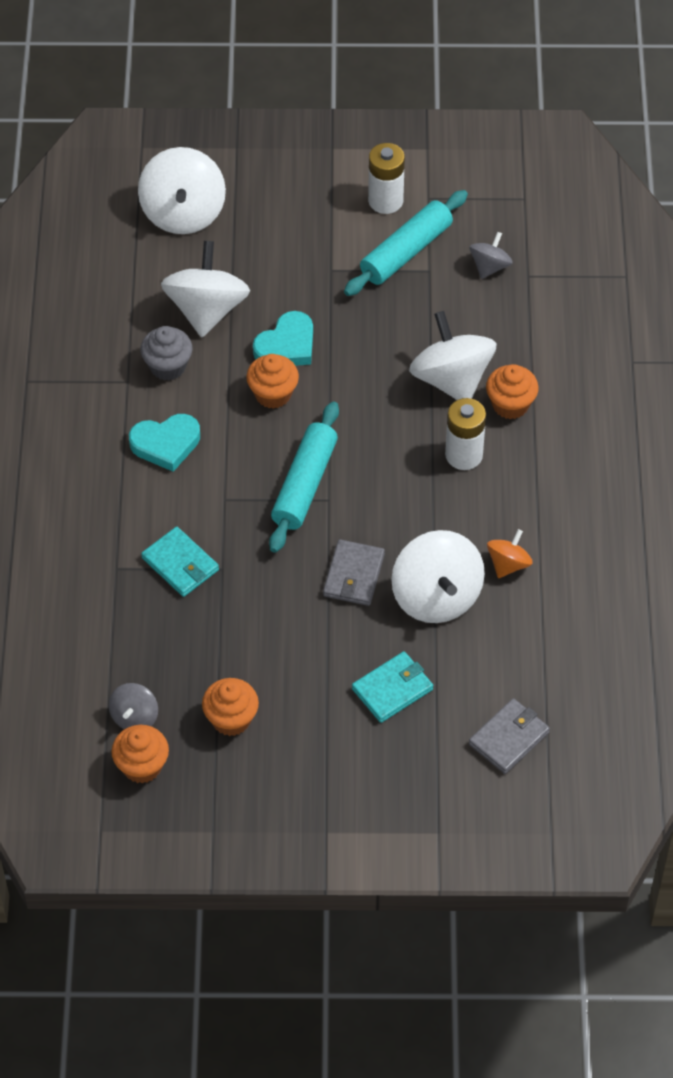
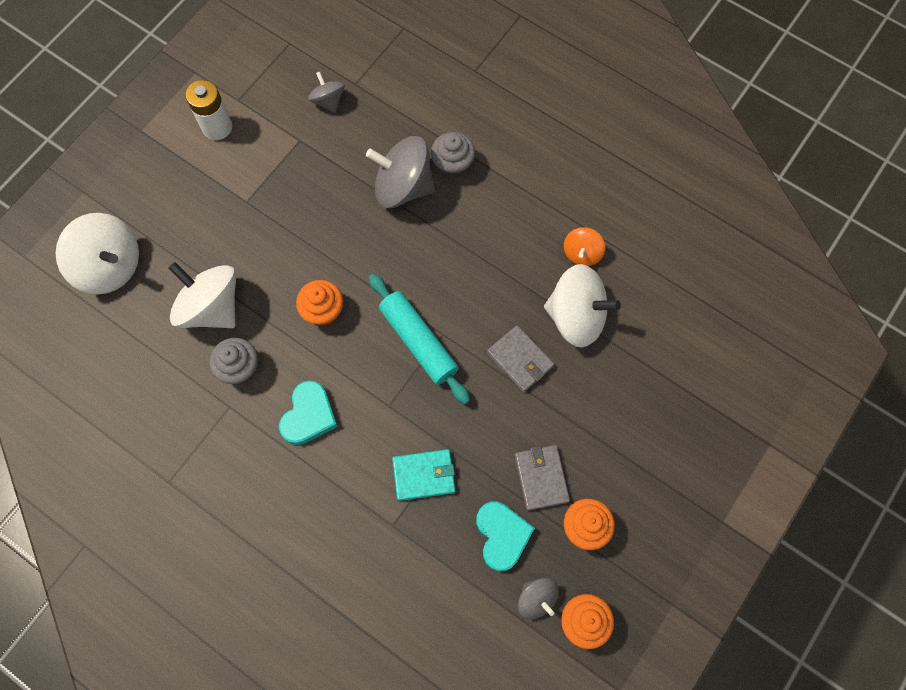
camera: 55 degrees left, 15 degrees up
(286, 345) = (288, 274): turquoise heart -> turquoise heart (502, 536)
(392, 689) = (633, 397): turquoise wallet -> none
(406, 252) = (272, 143): turquoise rolling pin -> none
(451, 379) = (403, 187): white spinning top -> grey spinning top
(464, 455) = (472, 221): white battery -> none
(508, 564) = (582, 253): orange spinning top -> orange spinning top turned 135 degrees counterclockwise
(509, 738) = (723, 347): grey wallet -> grey wallet (541, 478)
(510, 404) = (453, 165): orange cupcake -> grey cupcake

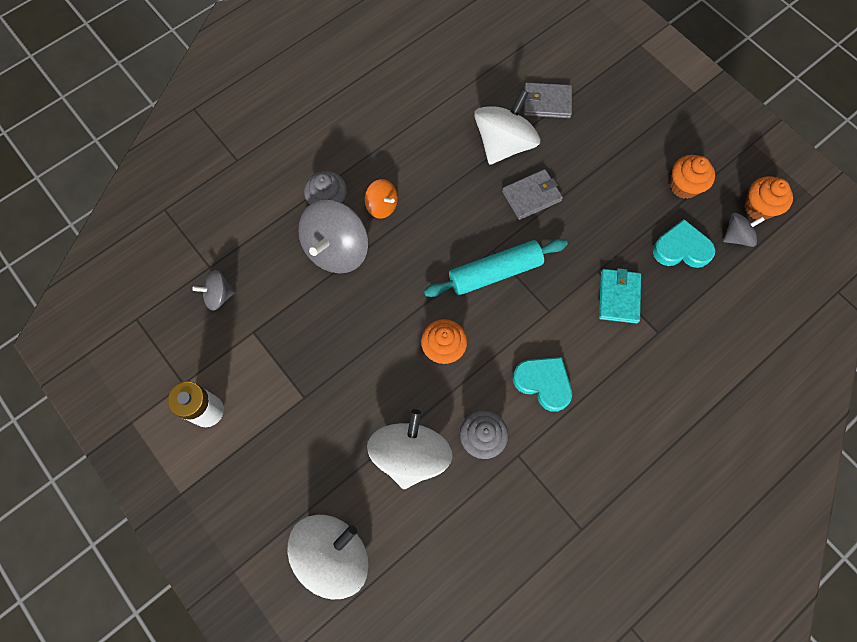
camera: 75 degrees left, 0 degrees up
(211, 307) = (410, 454): white spinning top -> white spinning top turned 135 degrees clockwise
(541, 478) = (638, 207): grey wallet -> grey wallet (547, 102)
(582, 253) = (447, 124): orange spinning top -> orange spinning top (382, 206)

